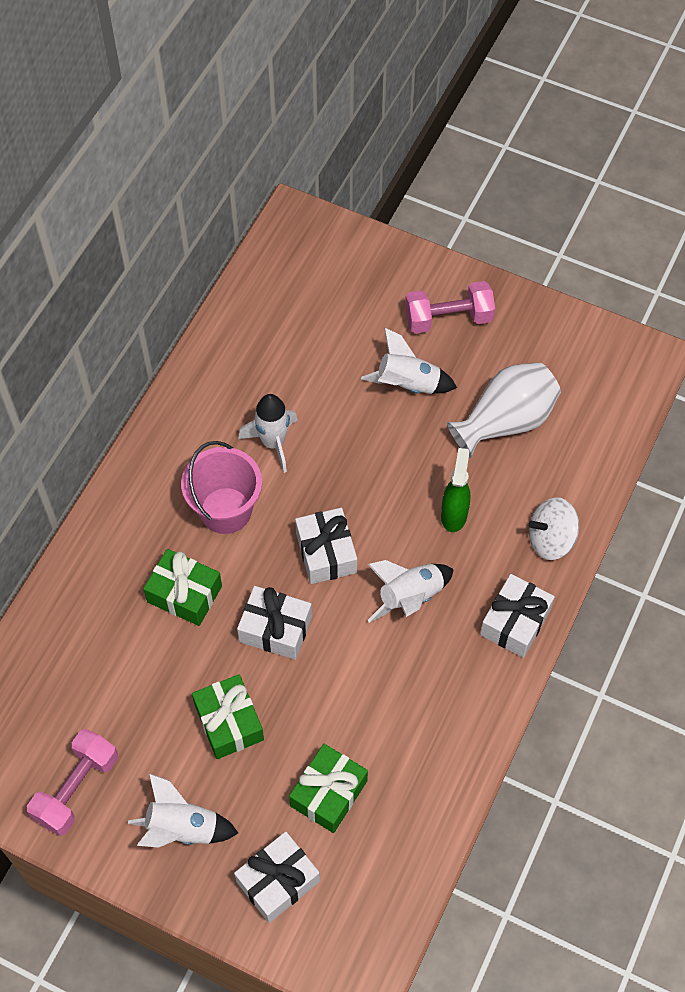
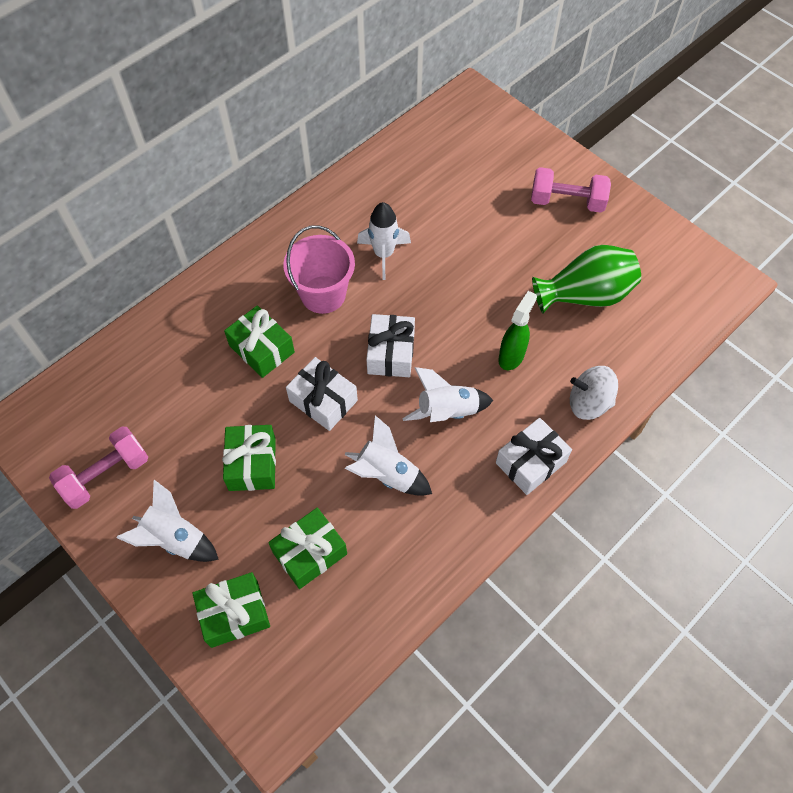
camera: 20 degrees right, 0 degrees up
(278, 881) = (234, 614): white gift -> green gift
(408, 385) = (513, 242): white rocket -> white rocket (387, 474)
(505, 421) = (585, 295): white vase -> green vase

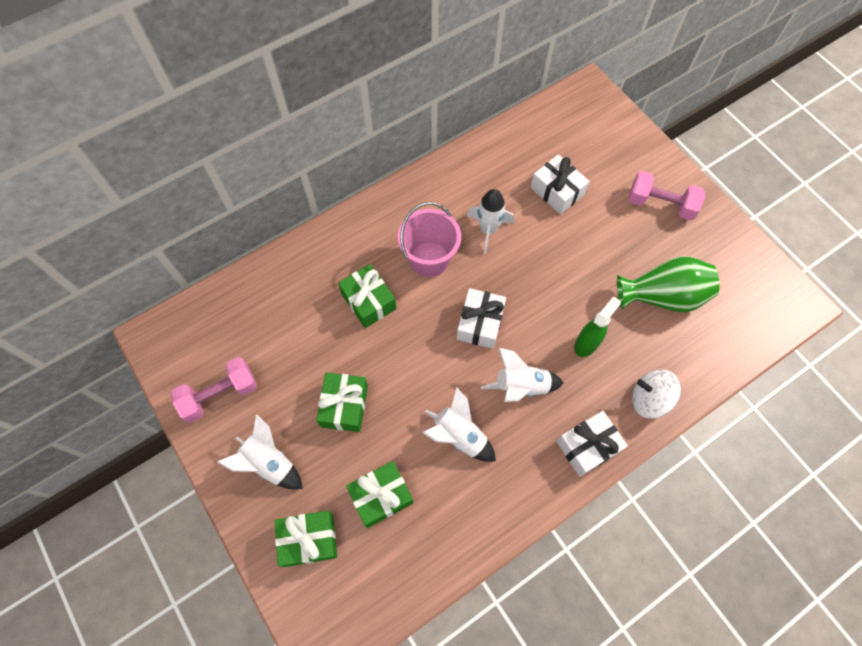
camera: 10 degrees right, 5 degrees up
(323, 401) = (414, 358): white gift -> white gift (557, 191)

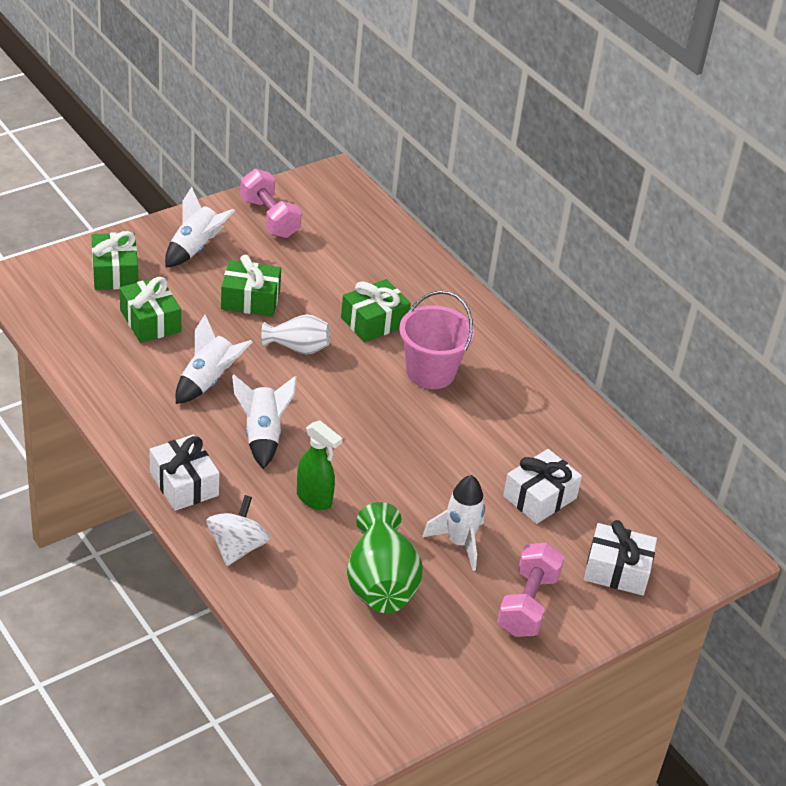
camera: 85 degrees right, 25 degrees down
(408, 362) = (298, 348): none -> white vase
(480, 323) = (344, 408): white gift -> white gift (617, 570)
(488, 230) = (475, 426): white rocket -> white rocket (459, 542)

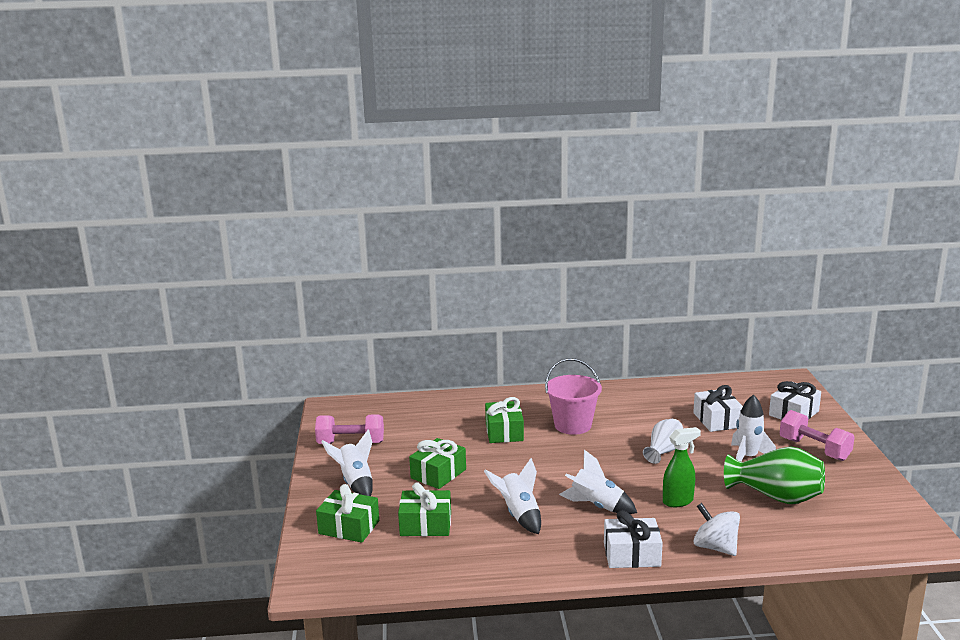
camera: 55 degrees left, 20 degrees down
(298, 348) = (509, 468): white vase -> white vase (664, 451)

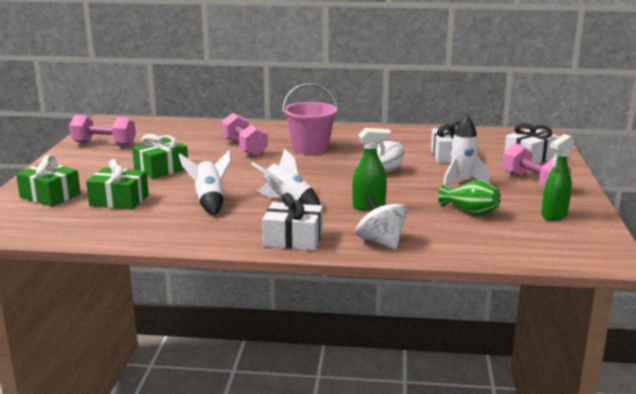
camera: 10 degrees right, 0 degrees up
(355, 483) = (84, 168): white rocket -> none
(504, 432) = (244, 148): green gift -> pink dumbbell
(776, 496) = (470, 212): green vase -> green vase, size x0.62
(853, 491) = (554, 215): none -> green spray bottle

